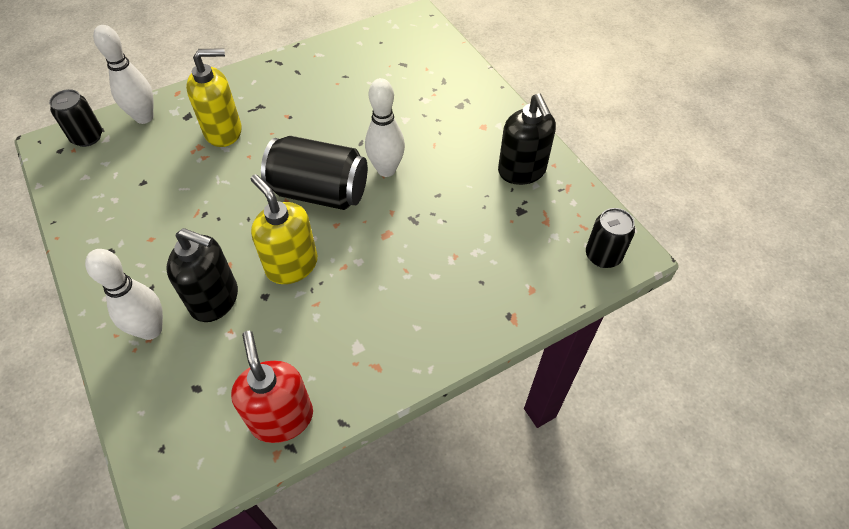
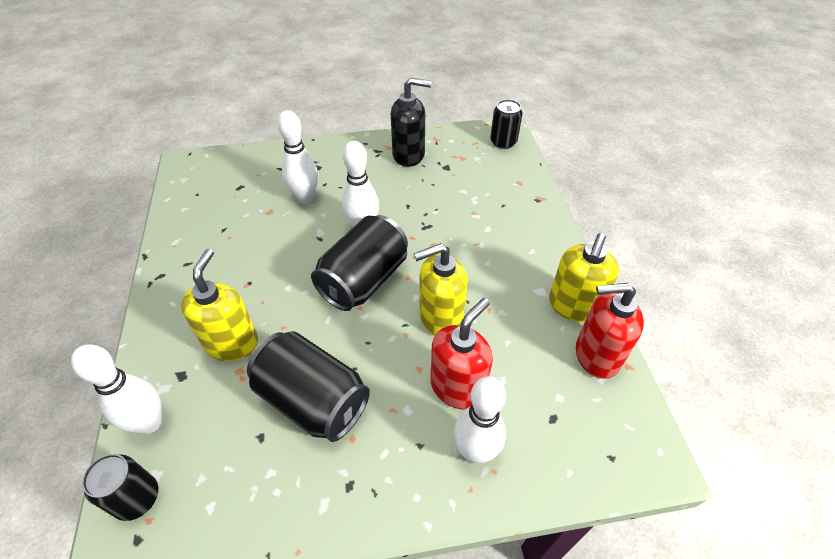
camera: 70 degrees left, 5 degrees down
(181, 201) = (313, 400): none -> black can
(215, 300) = (457, 387): black soap dispenser -> red soap dispenser
(345, 384) = (573, 306): none -> yellow soap dispenser
(409, 113) = (305, 198): none -> white bowling pin

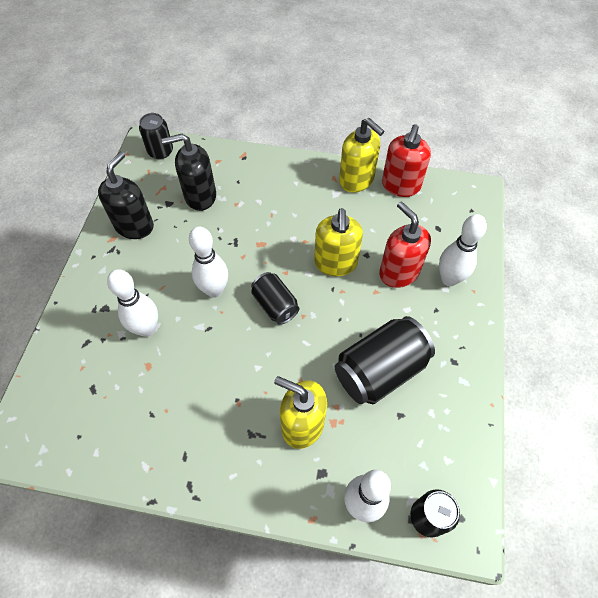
camera: 70 degrees left, 10 degrees up
(364, 280) = (275, 305): black can -> black can, size x0.59
(467, 184) = (200, 196): none -> black soap dispenser

